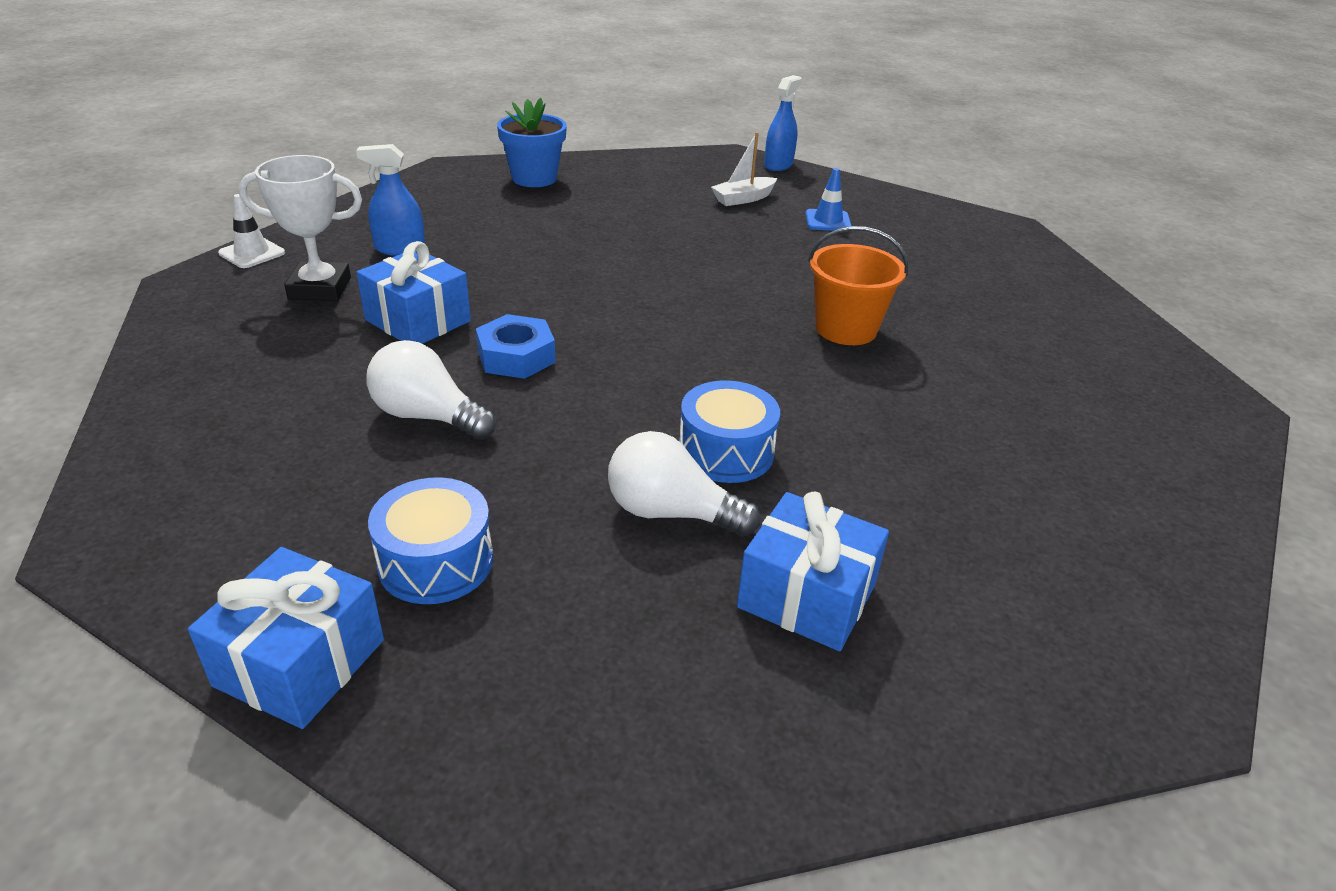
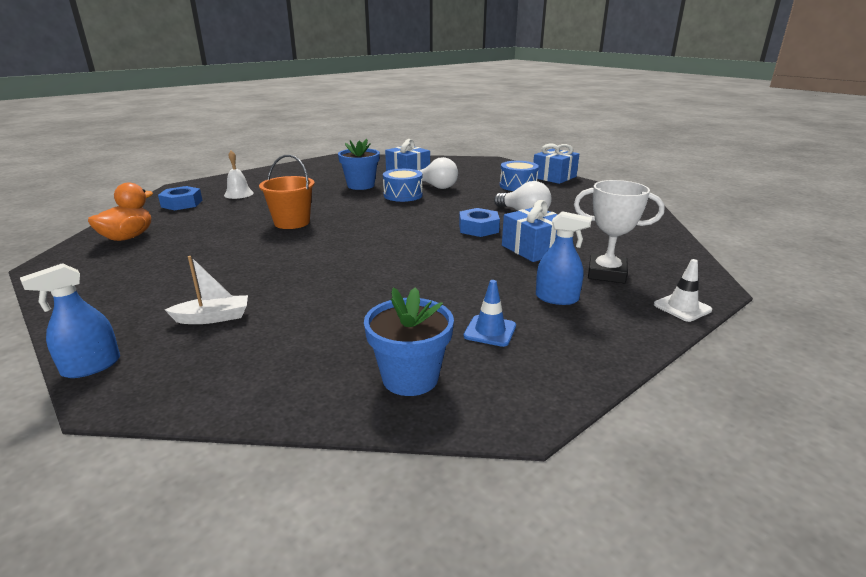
camera: 160 degrees left, 10 degrees down
(828, 221) = (179, 285): blue traffic cone -> blue traffic cone (490, 331)
(865, 483) = (360, 185): none -> blue flower pot
(1019, 271) = (128, 237): none -> orange duck
(1071, 399) = (238, 194): none -> white bell
(1107, 351) = (182, 204): none -> blue nut

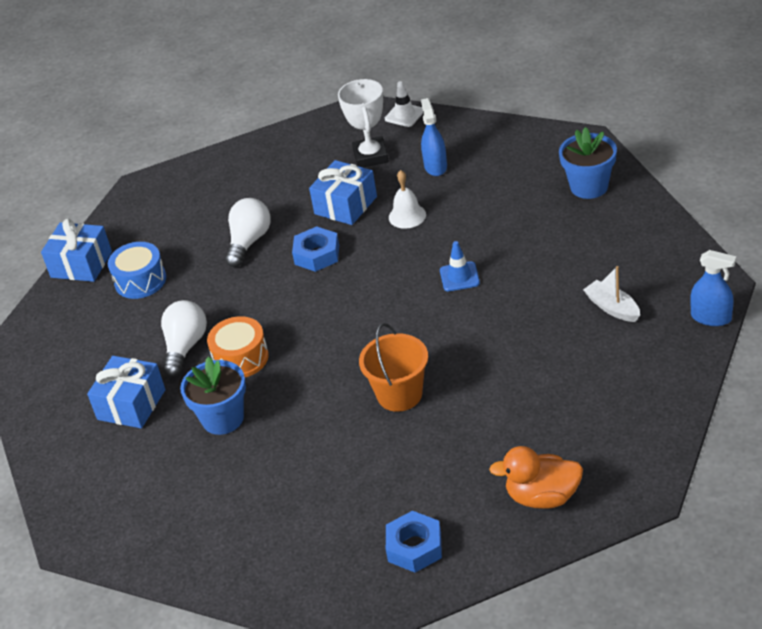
camera: 110 degrees left, 15 degrees up
(238, 194) = (338, 519): white bell -> white bell (407, 216)
(403, 195) = (241, 358): blue drum -> orange drum
(490, 331) = (509, 178): blue traffic cone -> blue traffic cone (459, 277)

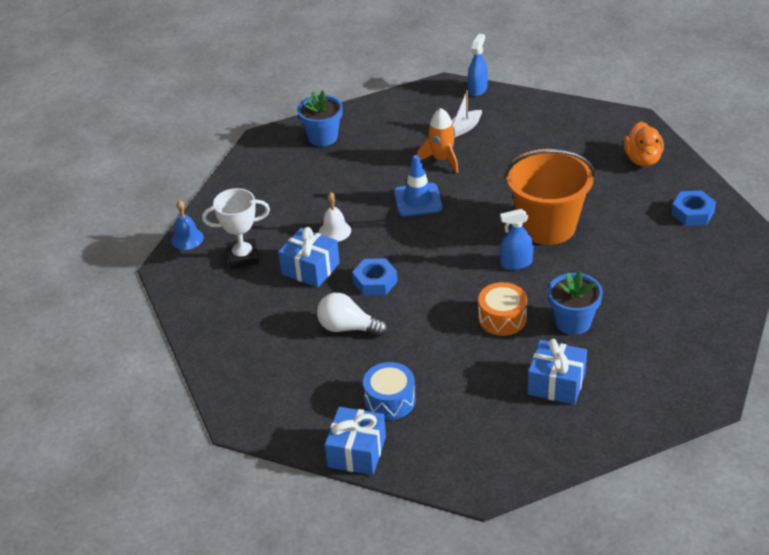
camera: 95 degrees left, 0 degrees up
(185, 347) = (485, 356): white light bulb -> none
(399, 394) = (547, 226): orange bucket -> orange bucket, size x1.62
(404, 115) = (187, 238): white traffic cone -> blue bell
(435, 166) = (271, 217): blue spray bottle -> blue spray bottle (516, 263)
(459, 277) = (418, 200): blue traffic cone -> blue traffic cone, size x1.51
(542, 292) = (442, 159): none -> orange rocket

